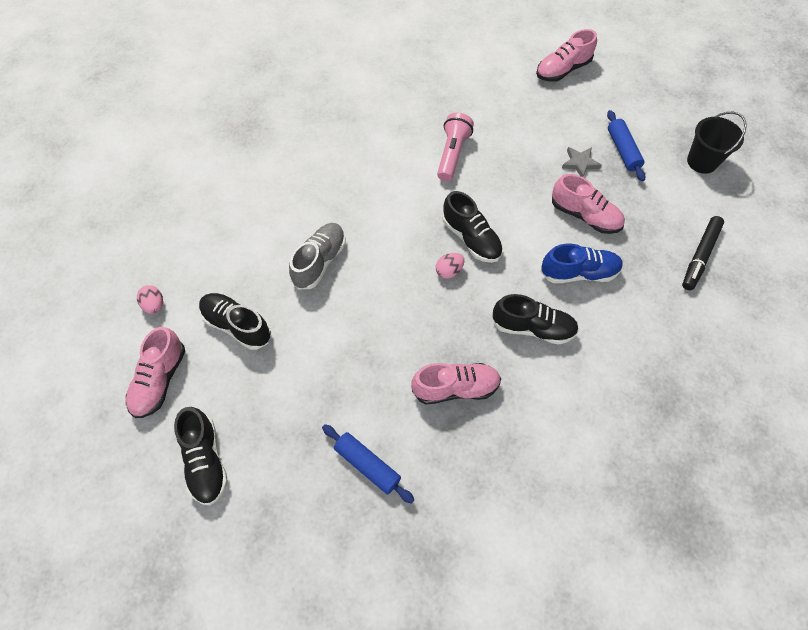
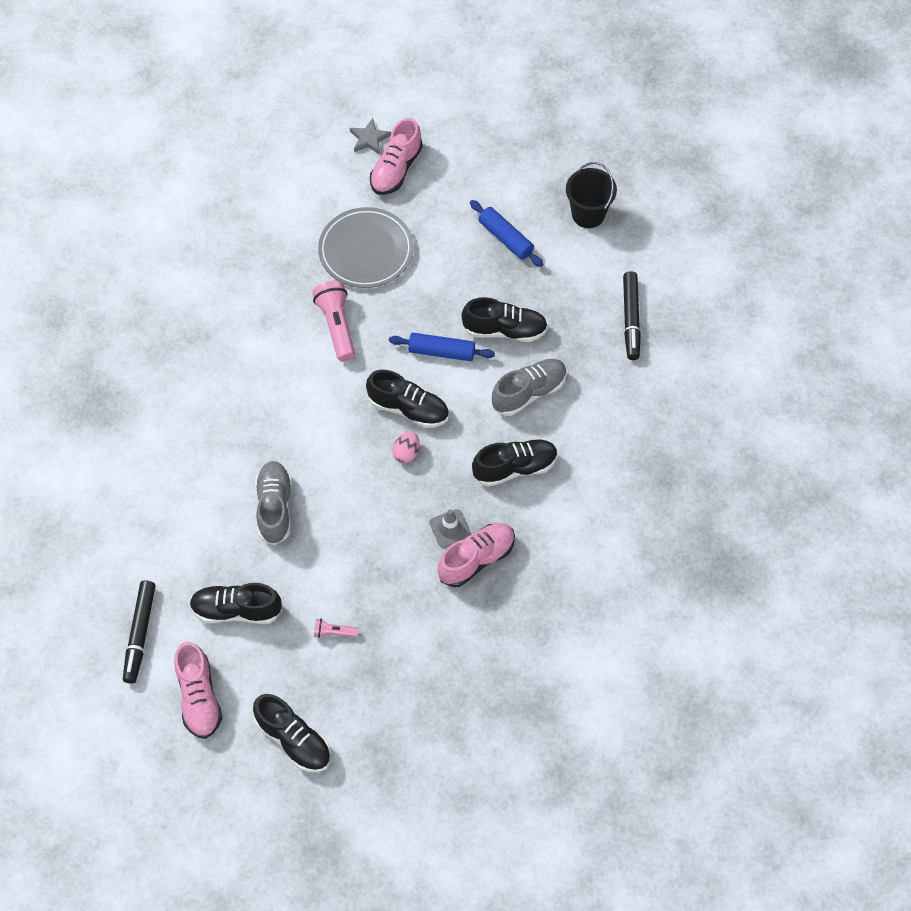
camera: 30 degrees left, 0 degrees up
(154, 305) = (140, 634): pink egg -> black marker
(299, 386) = (334, 632): none -> pink flashlight
(367, 465) = (439, 665): blue rolling pin -> blue rolling pin (441, 352)
(448, 350) = (450, 528): none -> grey traffic cone
(507, 113) = (366, 250): none -> grey plate
(579, 273) = (529, 392): blue shoe -> grey shoe
(580, 163) = (471, 274): grey star -> grey star (369, 139)
(585, 216) = (504, 330): pink shoe -> black shoe

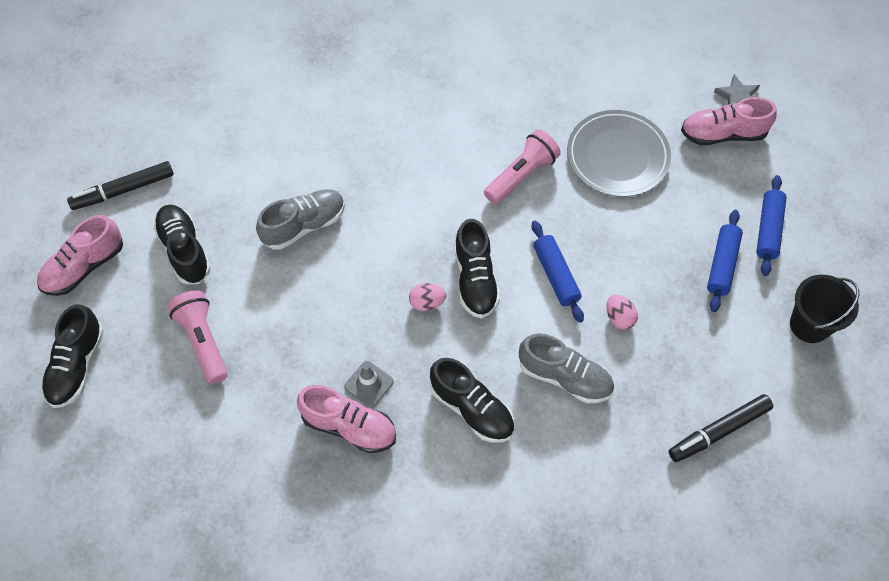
camera: 60 degrees right, 0 degrees up
(334, 632) = (203, 341): pink flashlight -> pink flashlight, size x1.97
(497, 191) = (768, 230): none -> blue rolling pin
(504, 330) = (619, 318): black shoe -> pink egg

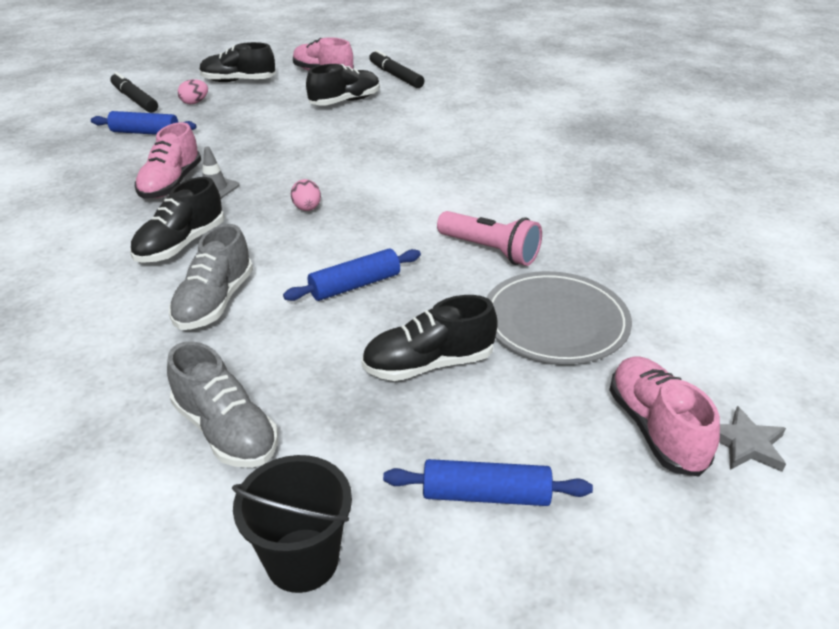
camera: 80 degrees right, 25 degrees down
(203, 341) = (260, 117): pink flashlight -> none
(304, 225) = (383, 143): grey shoe -> grey shoe (226, 431)
(475, 279) = (339, 233): black shoe -> black shoe (428, 364)
(619, 318) = (299, 339): pink egg -> pink egg (195, 102)
(718, 431) = (117, 445): black marker -> black marker (135, 99)
(722, 265) = (403, 438): blue rolling pin -> blue rolling pin (145, 132)

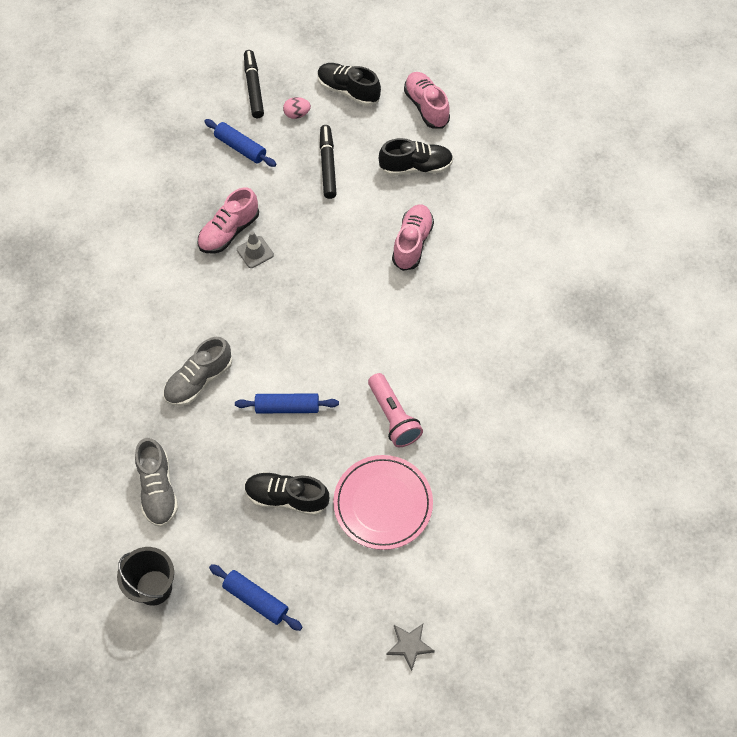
camera: 30 degrees right, 25 degrees up
(181, 245) = (205, 310): black shoe -> none
(307, 208) = (303, 308): pink egg -> none
(395, 76) = (485, 140): black marker -> black marker (328, 165)
(555, 322) = (383, 503): grey plate -> pink plate
(655, 428) = (371, 609): pink shoe -> pink shoe (412, 243)

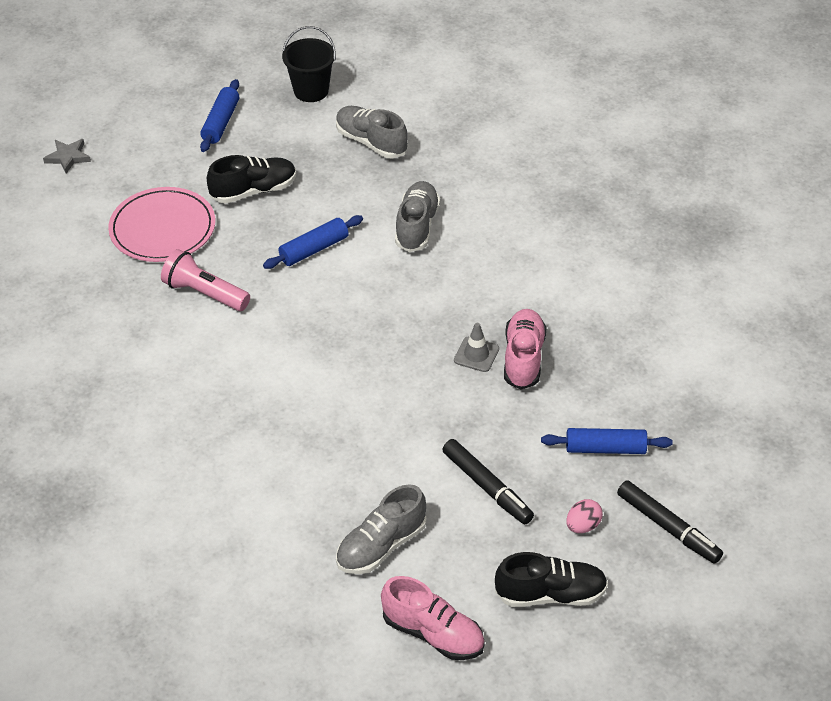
camera: 145 degrees right, 15 degrees down
(256, 599) = (221, 122): blue rolling pin -> blue rolling pin turned 75 degrees counterclockwise
(412, 243) = (314, 457): pink shoe -> none
(415, 167) = (381, 546): black shoe -> grey shoe

